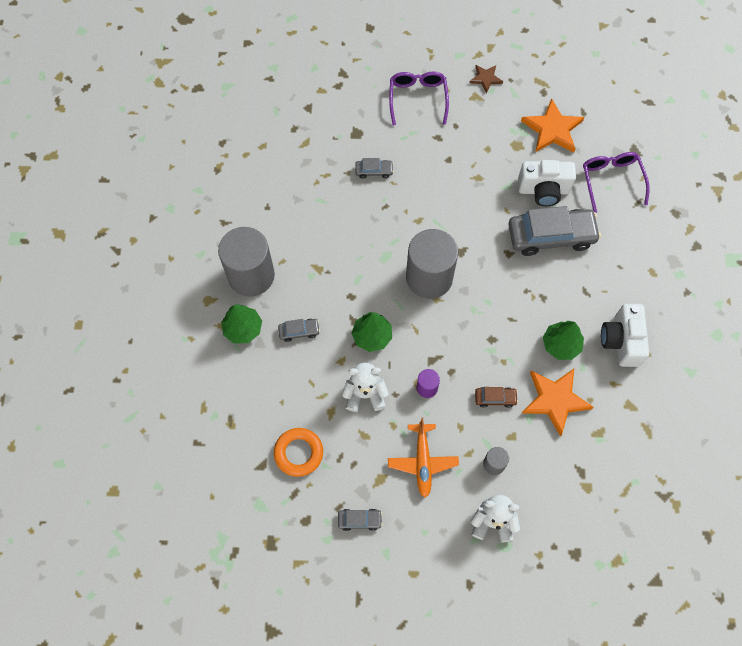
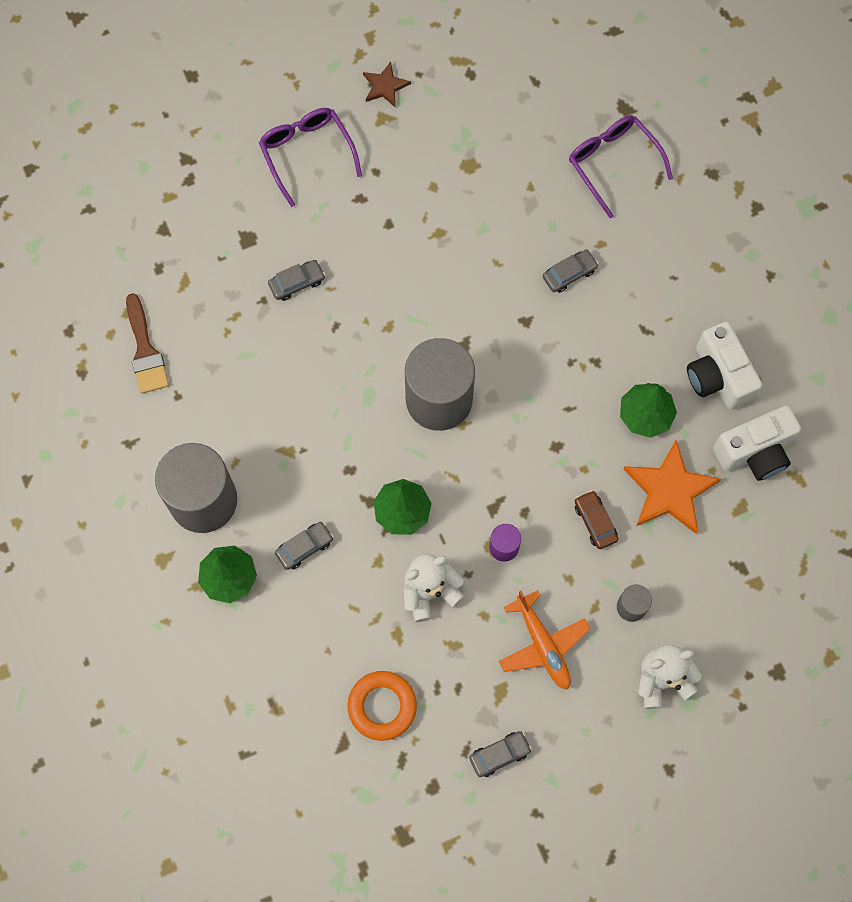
camera: 25 degrees left, 5 degrees up
(261, 172) = (145, 351): none -> brown brush
(495, 398) = (595, 522): brown car -> brown car turned 90 degrees counterclockwise
(543, 190) = (532, 214): white camera -> white camera (754, 452)
(551, 236) = (569, 274): grey car -> grey car, size x0.45
(552, 129) = (505, 123): orange star -> none

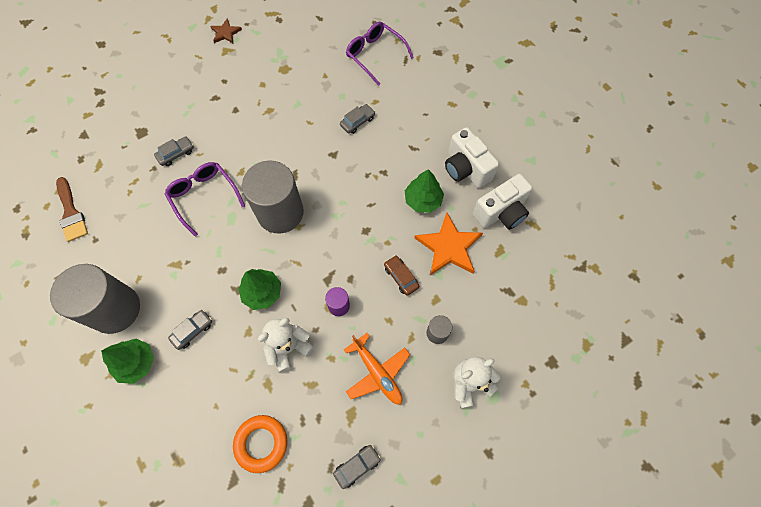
camera: 10 degrees left, 5 degrees down
(307, 153) = (178, 77): purple glasses -> purple glasses (204, 197)

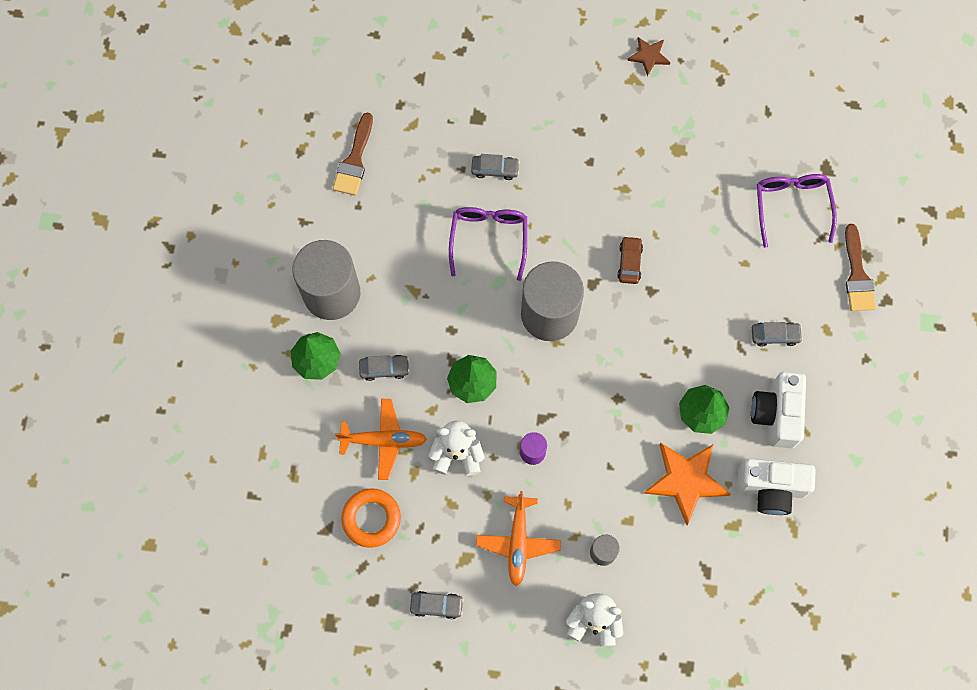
camera: 40 degrees right, 5 degrees up
(229, 380) = (384, 440): none -> orange plane
(357, 122) = (706, 273): grey car -> grey car (775, 335)
(401, 277) = (613, 472): brown car -> brown car (629, 262)
(442, 65) = (857, 275): none -> brown brush

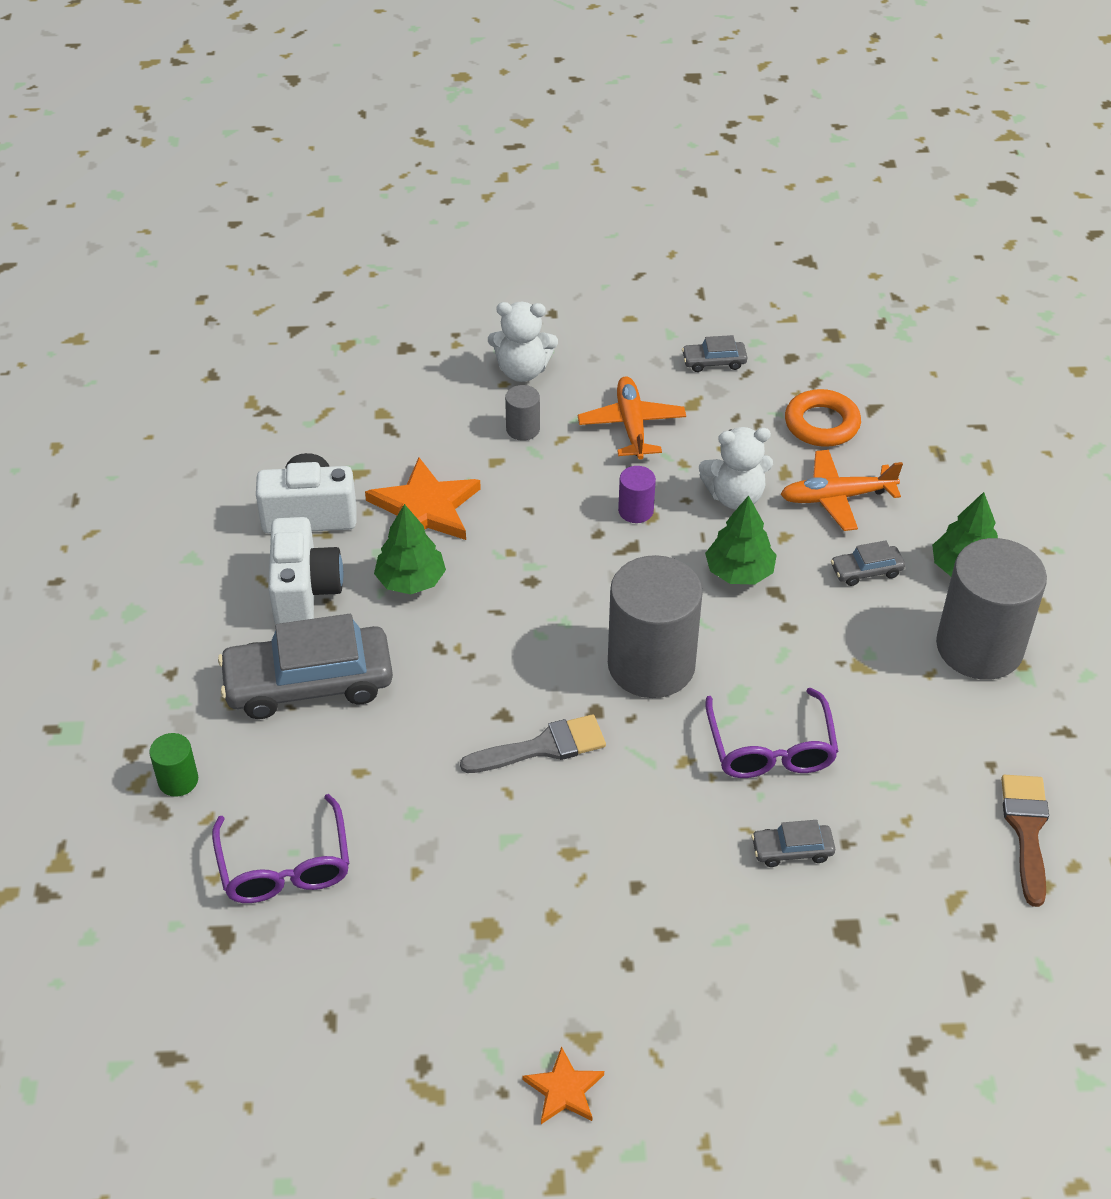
camera: 170 degrees right, 25 degrees down
(629, 262) = (543, 747): brown car -> grey brush
(649, 56) = (564, 1089): brown star -> orange star
(775, 335) = (309, 683): grey car -> grey car, size x2.24
(857, 275) = (178, 780): brown brush -> green cylinder

